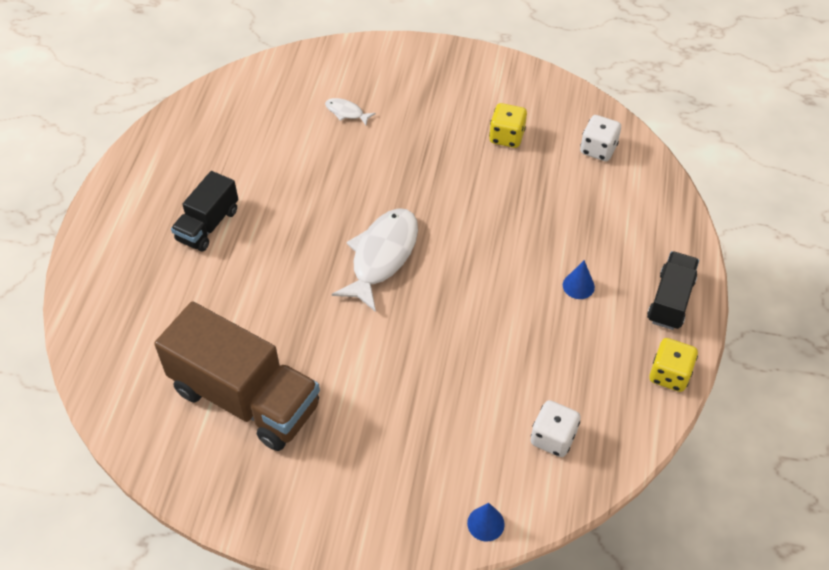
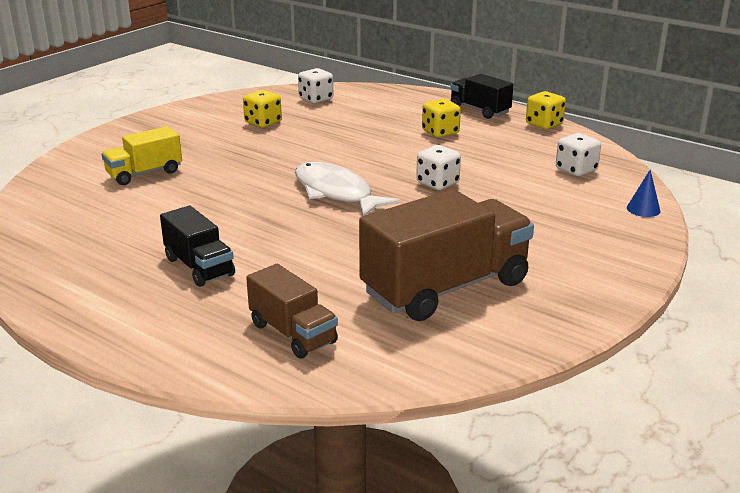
camera: 65 degrees left, 25 degrees down
(138, 323) = (292, 333): none -> brown truck
(346, 112) = (144, 173): white fish -> yellow truck
(447, 326) = (437, 183): none -> white dice
(578, 286) = (440, 132): blue cone -> yellow dice

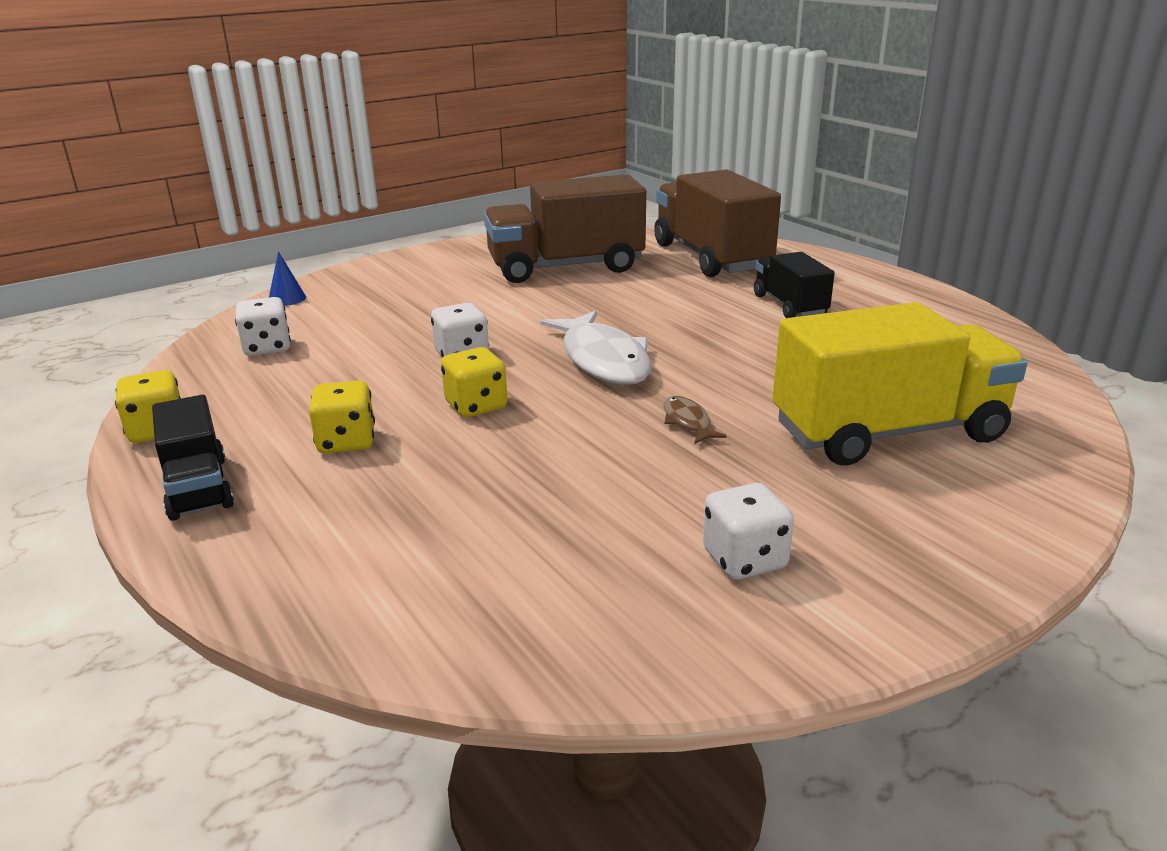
camera: 160 degrees left, 0 degrees up
(144, 173) = (888, 432): yellow truck -> yellow truck, size x1.83
(263, 123) = (656, 530): yellow dice -> yellow dice (476, 406)
(263, 164) = (688, 422): none -> brown fish
(292, 333) = (711, 257): brown truck -> brown truck, size x1.83
(316, 99) = (491, 603): white dice -> white dice (744, 559)

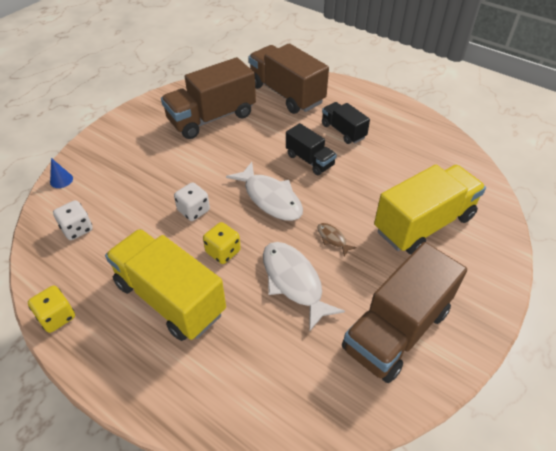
camera: 20 degrees left, 20 degrees up
(198, 487) = (110, 356): black truck -> black truck (309, 160)
(346, 442) = (170, 298): yellow dice -> yellow truck
(577, 460) = (294, 282): none -> white fish
(744, 559) = (396, 329): white dice -> brown truck

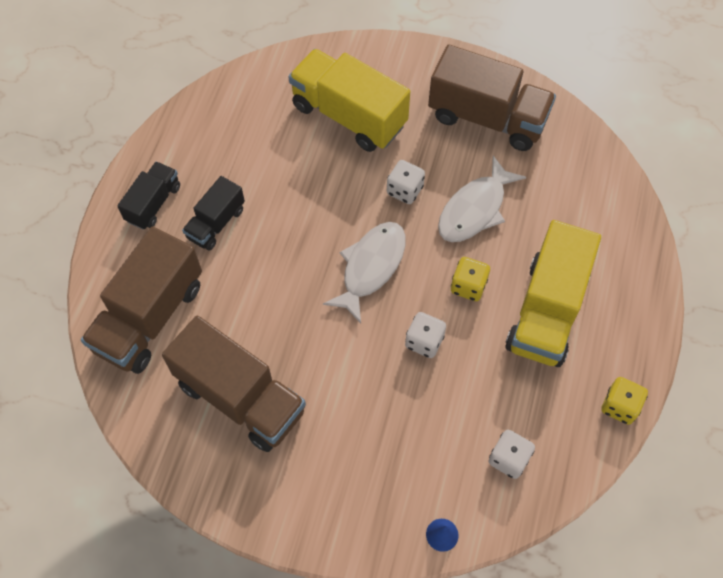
camera: 110 degrees left, 15 degrees up
(309, 160) = (288, 246): black truck -> black truck (153, 203)
(332, 239) = (404, 190): brown fish -> white dice

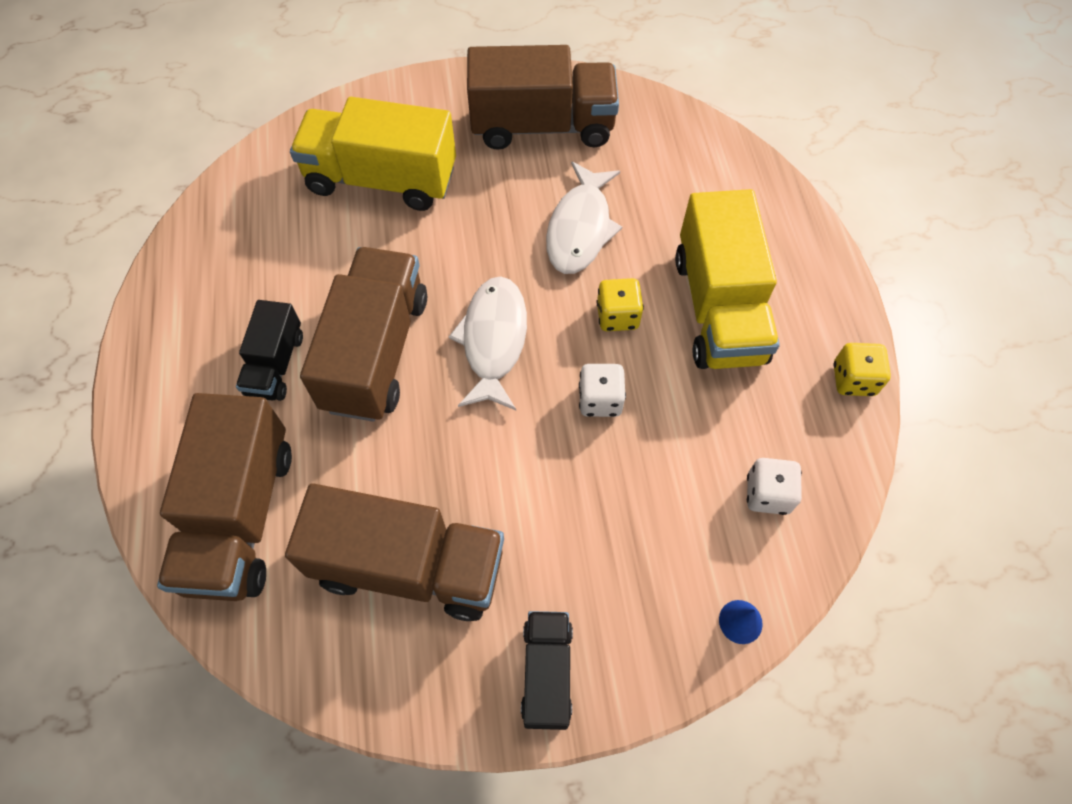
camera: 25 degrees left, 0 degrees up
(153, 203) = (181, 372): black truck -> black truck (547, 673)
(286, 242) = (376, 352): none -> brown truck
(404, 190) = (489, 238): white dice -> none

